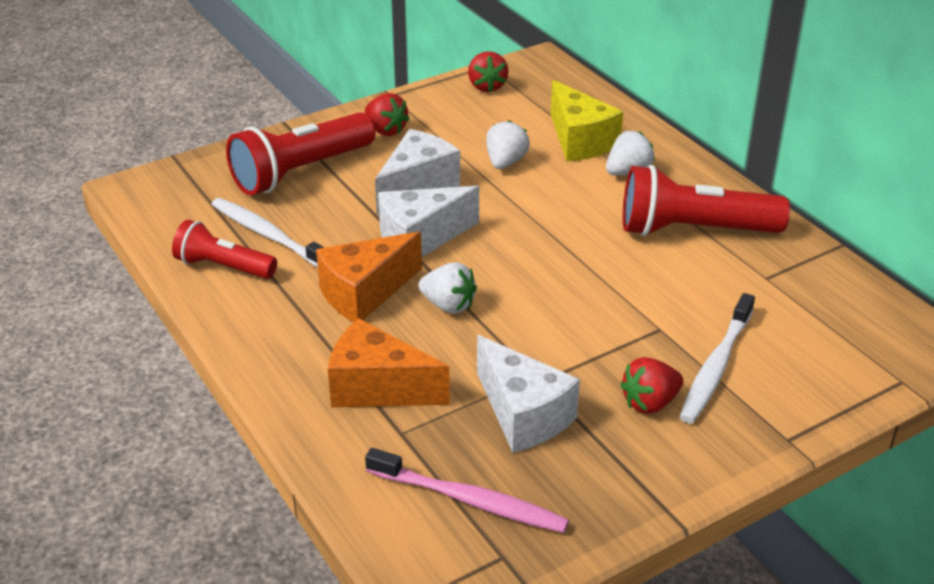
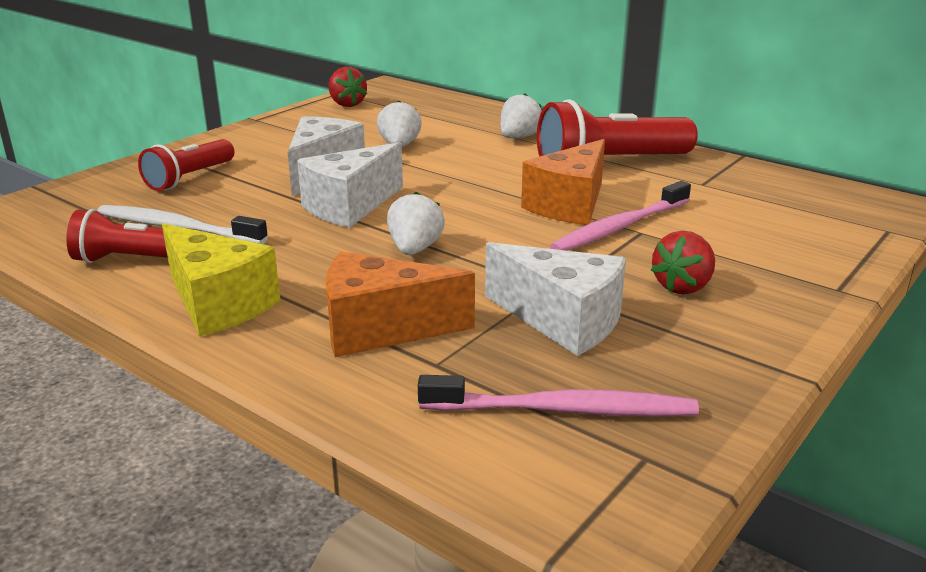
camera: 20 degrees left, 10 degrees down
(301, 172) = (189, 178): red flashlight -> red flashlight, size x0.61
(364, 293) = (315, 255): orange cheese -> orange cheese (569, 205)
(386, 130) = (265, 141): red strawberry -> none
(448, 305) = (414, 249): white strawberry -> white strawberry turned 90 degrees counterclockwise
(579, 141) = (459, 125): yellow cheese -> yellow cheese (218, 304)
(643, 319) = (619, 227): none -> pink toothbrush
(715, 367) = (719, 249): white toothbrush -> none

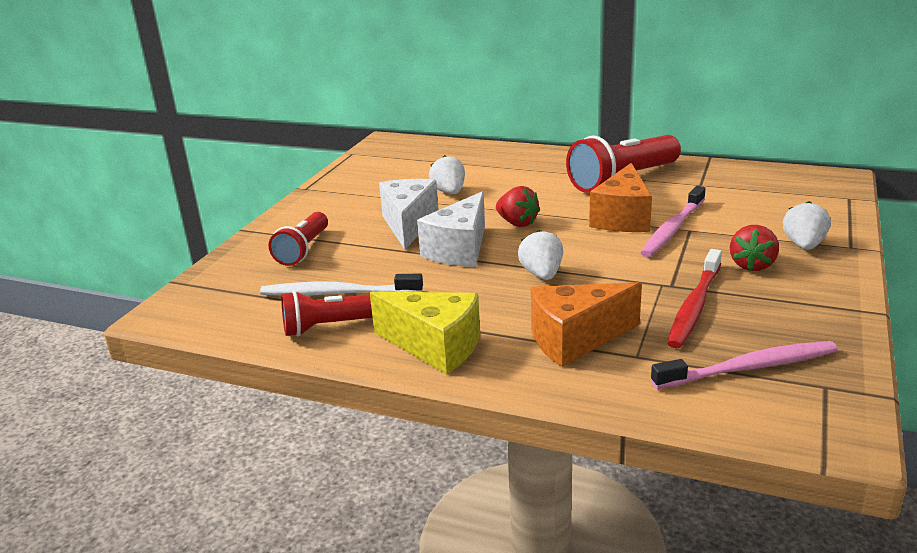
camera: 15 degrees left, 0 degrees up
(347, 104) = (370, 162): red strawberry -> red strawberry (517, 223)
(518, 137) = (535, 169): white strawberry -> white strawberry (803, 245)
(562, 321) = (694, 306): white cheese -> red toothbrush

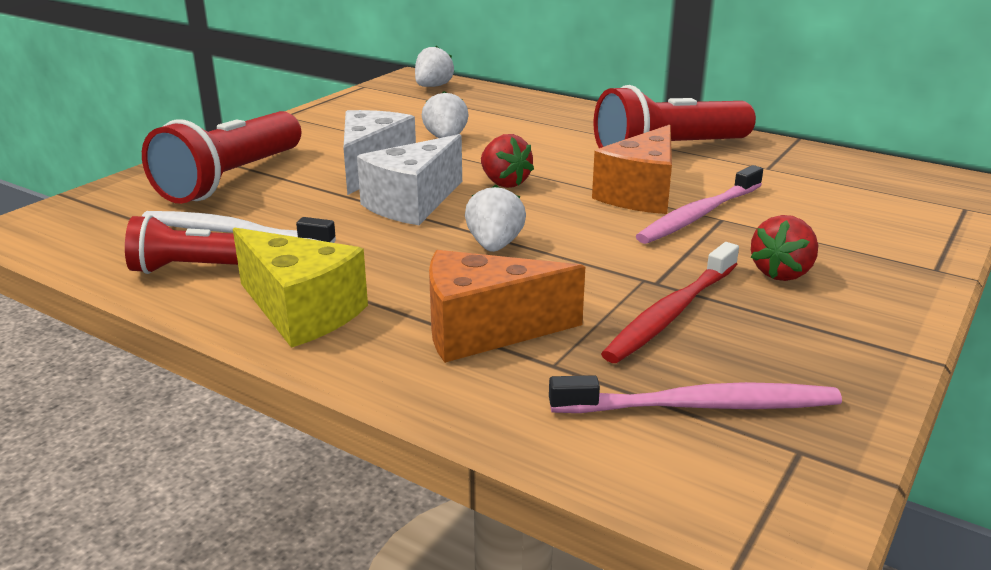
camera: 10 degrees right, 0 degrees up
(303, 250) = (231, 179): red flashlight -> red flashlight, size x1.63
(803, 245) = (869, 258): white strawberry -> white strawberry (433, 87)

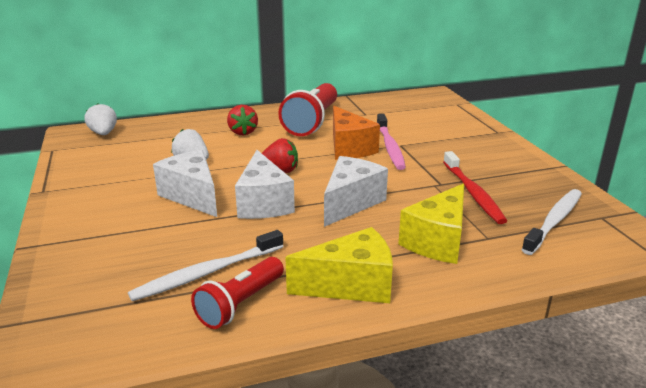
camera: 50 degrees left, 0 degrees up
(231, 179) = (118, 246): red flashlight -> none
(485, 331) = (438, 241): orange cheese -> yellow cheese
(494, 245) = (350, 203): white strawberry -> white cheese
(702, 406) = (554, 221): pink toothbrush -> white toothbrush
(782, 273) = (466, 157): red strawberry -> red strawberry (243, 132)

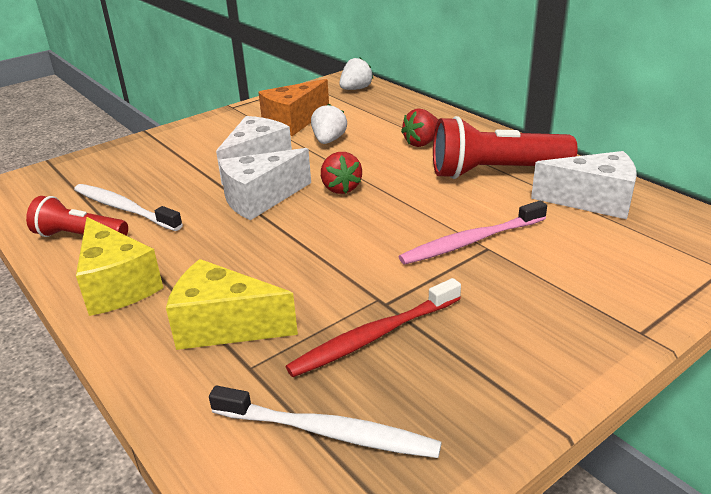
camera: 70 degrees right, 5 degrees up
(349, 148) = (439, 213): orange cheese -> orange cheese (293, 122)
(350, 203) = (289, 247): white cheese -> white cheese (593, 201)

